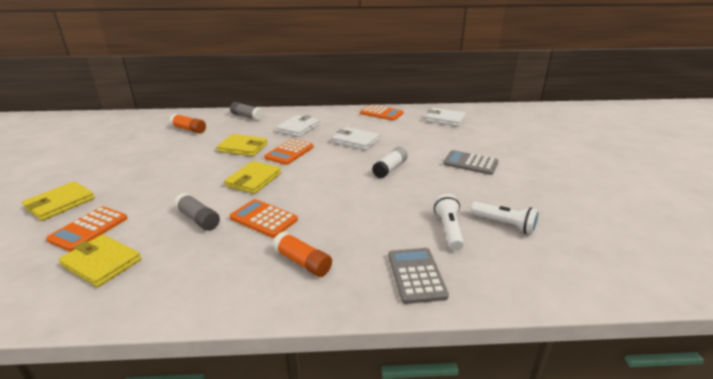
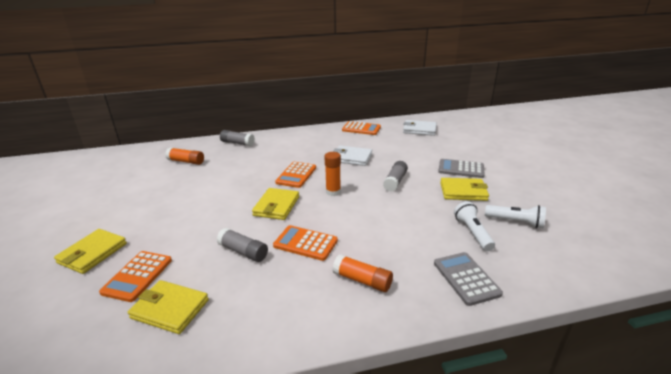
camera: 10 degrees left, 0 degrees up
(243, 148) = (249, 175): yellow wallet -> yellow wallet (463, 191)
(298, 128) = (292, 150): white wallet -> none
(318, 172) = (333, 192): none -> orange glue stick
(390, 169) = (395, 181): white glue stick -> grey glue stick

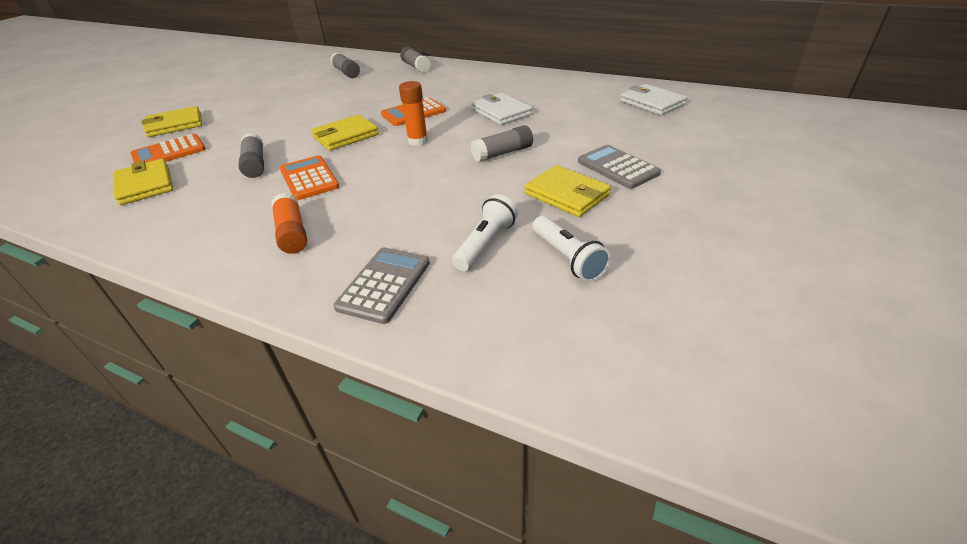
camera: 40 degrees right, 10 degrees up
(186, 161) = (346, 72): orange glue stick -> grey glue stick
(361, 129) = (573, 83): orange calculator -> none

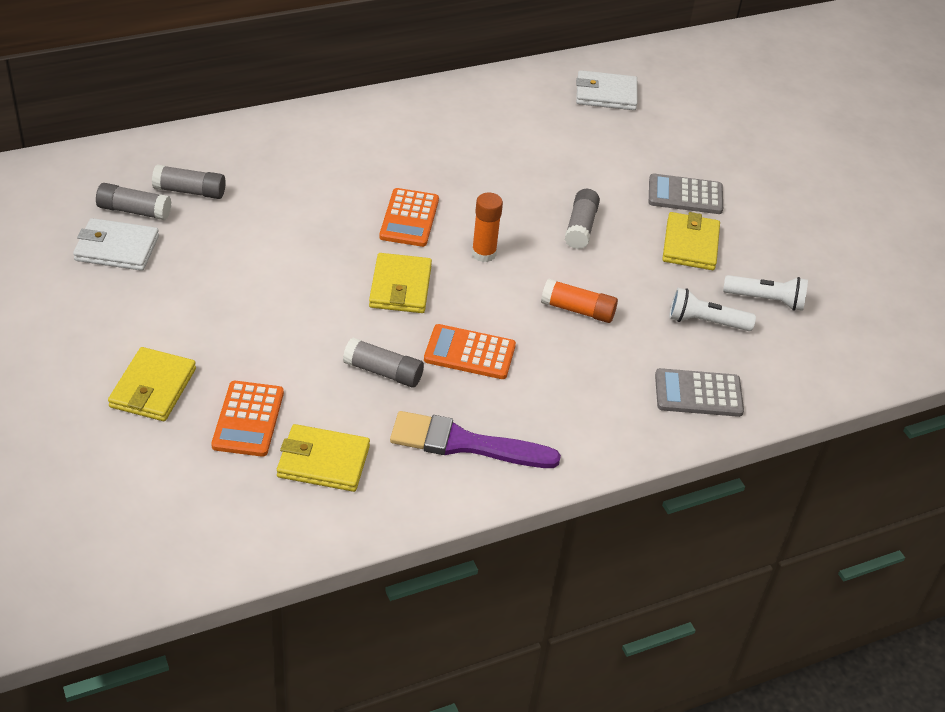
camera: 55 degrees left, 5 degrees up
(206, 217) = (465, 443): none -> purple brush
(292, 233) = (564, 405): orange glue stick -> orange glue stick (578, 310)
(384, 285) = (698, 393): grey calculator -> grey calculator turned 60 degrees counterclockwise
(415, 67) = (265, 139): grey glue stick -> grey glue stick (134, 211)
(485, 244) = (706, 322): white flashlight -> white flashlight turned 60 degrees counterclockwise
(501, 112) = (495, 173): white wallet -> white wallet (117, 248)
(566, 194) = (690, 245): yellow wallet -> yellow wallet turned 75 degrees counterclockwise

